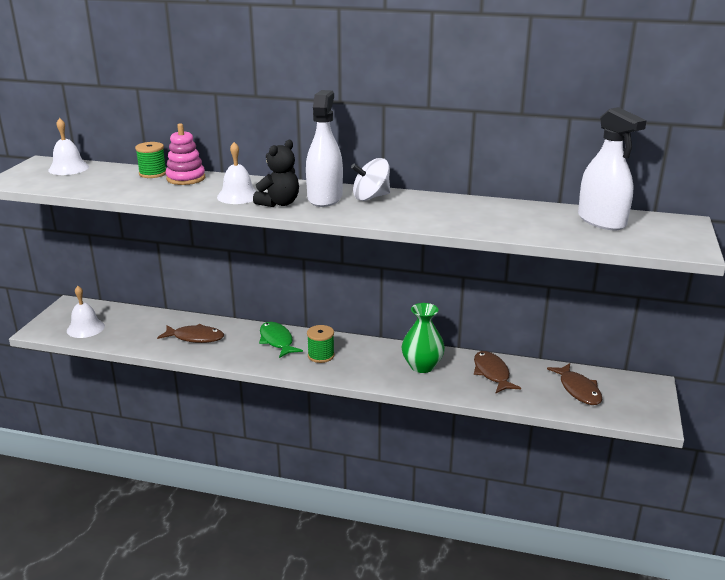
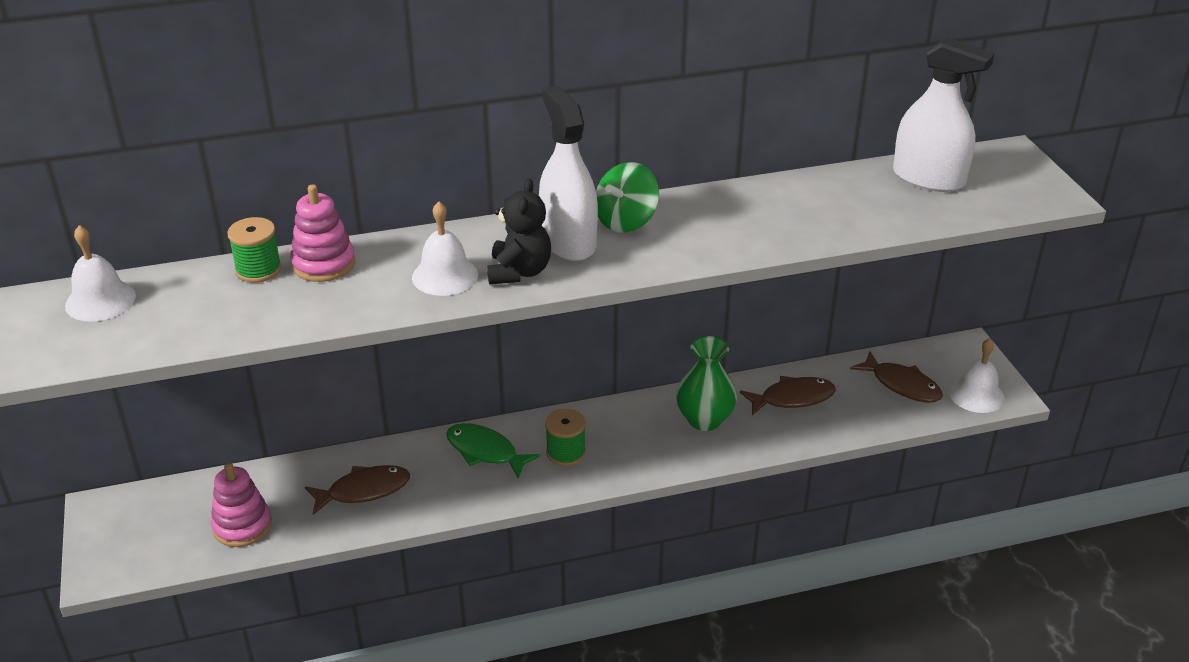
camera: 30 degrees left, 10 degrees up
(85, 328) = (173, 539): white bell -> white bell (976, 394)
(122, 333) = (242, 526): none -> pink stacking toy
(371, 197) = (626, 221): white spinning top -> green spinning top
(492, 373) = (792, 398): brown fish -> brown fish turned 120 degrees clockwise

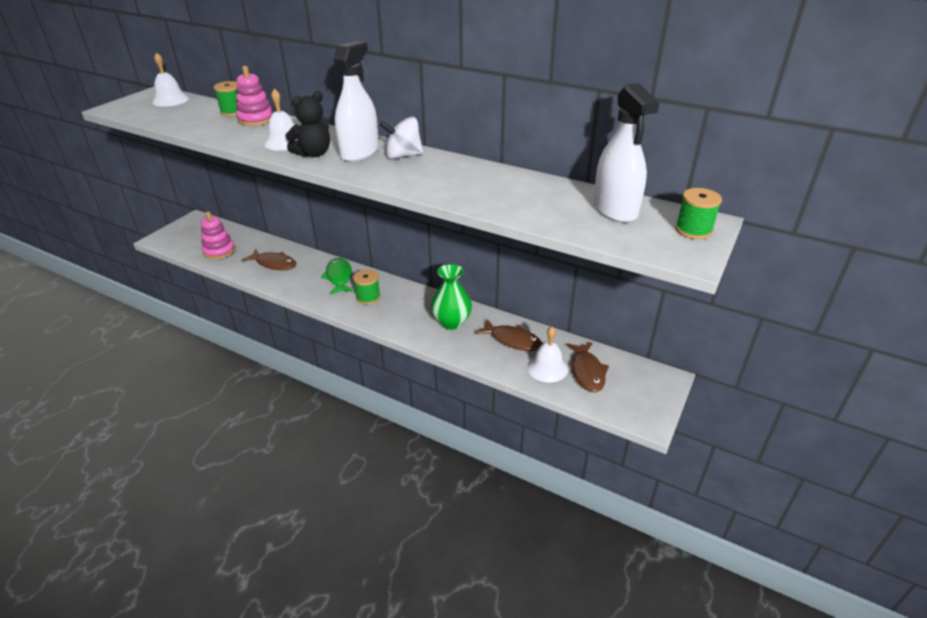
camera: 45 degrees right, 0 degrees up
(626, 221) = (403, 156): green spinning top -> white spinning top
(976, 394) = (628, 406): white bell -> white bell (547, 368)
(1015, 168) = (693, 230): none -> green spool

